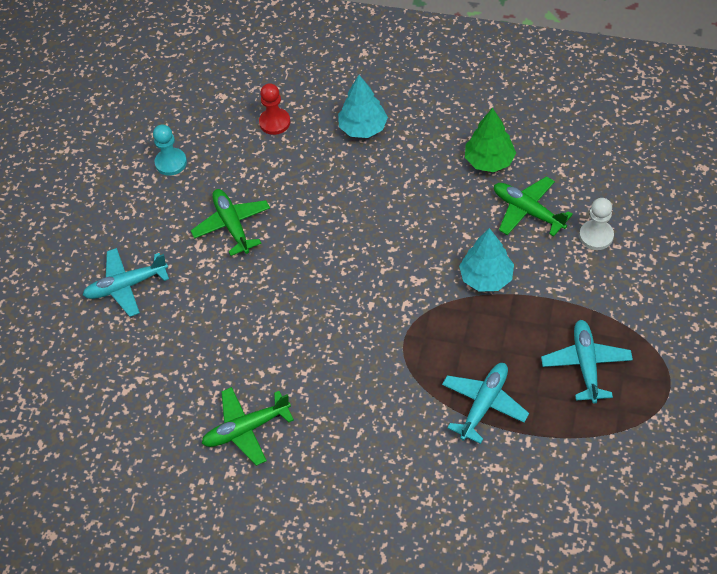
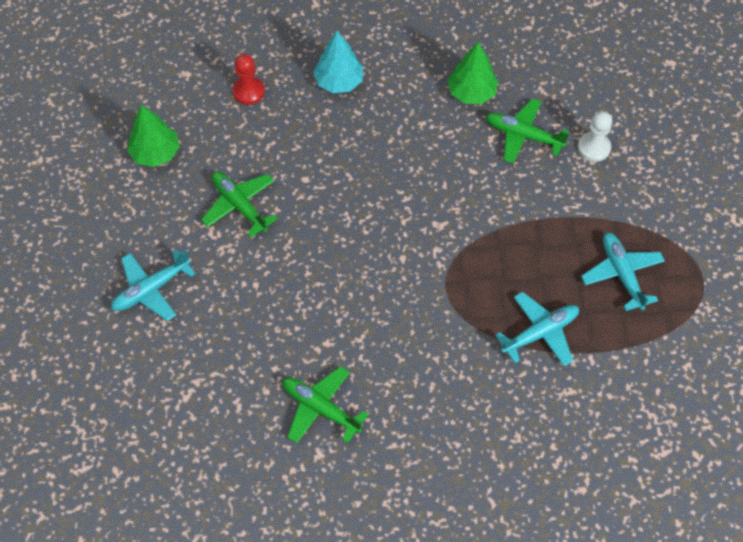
camera: 20 degrees left, 5 degrees up
(171, 163) = (155, 153): turquoise pawn -> green tree
(246, 429) = (320, 408): green plane -> green plane turned 75 degrees clockwise
(484, 404) = (540, 333): turquoise plane -> turquoise plane turned 45 degrees clockwise
(486, 277) = (504, 209): turquoise tree -> none

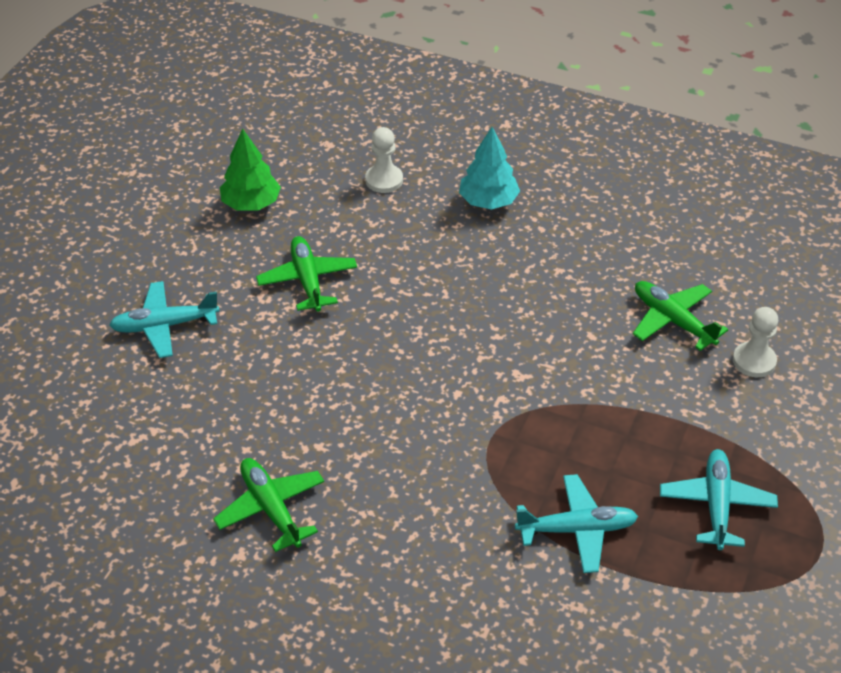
camera: 25 degrees right, 15 degrees down
(248, 91) = (384, 180): red pawn -> white pawn
(471, 92) = (635, 259): green tree -> none

